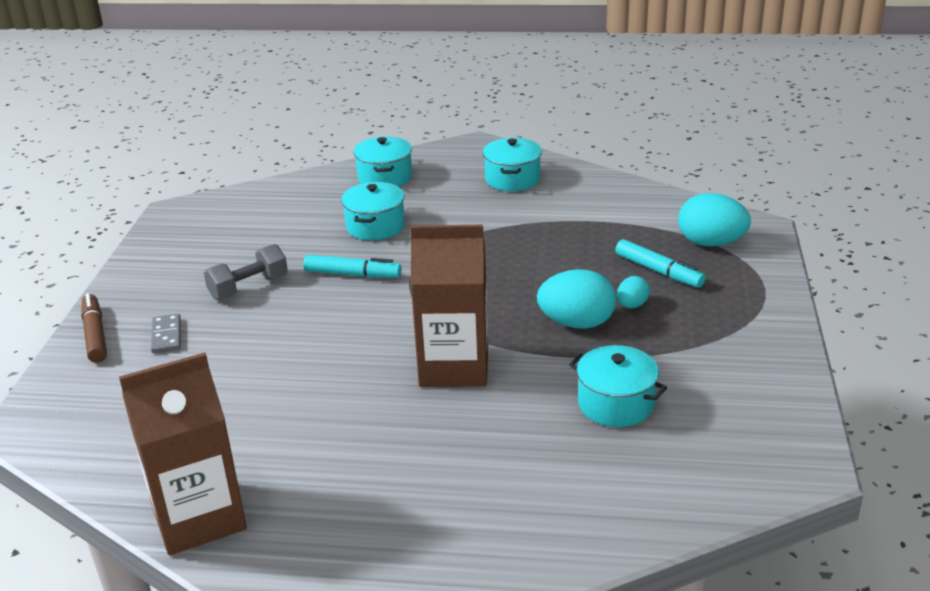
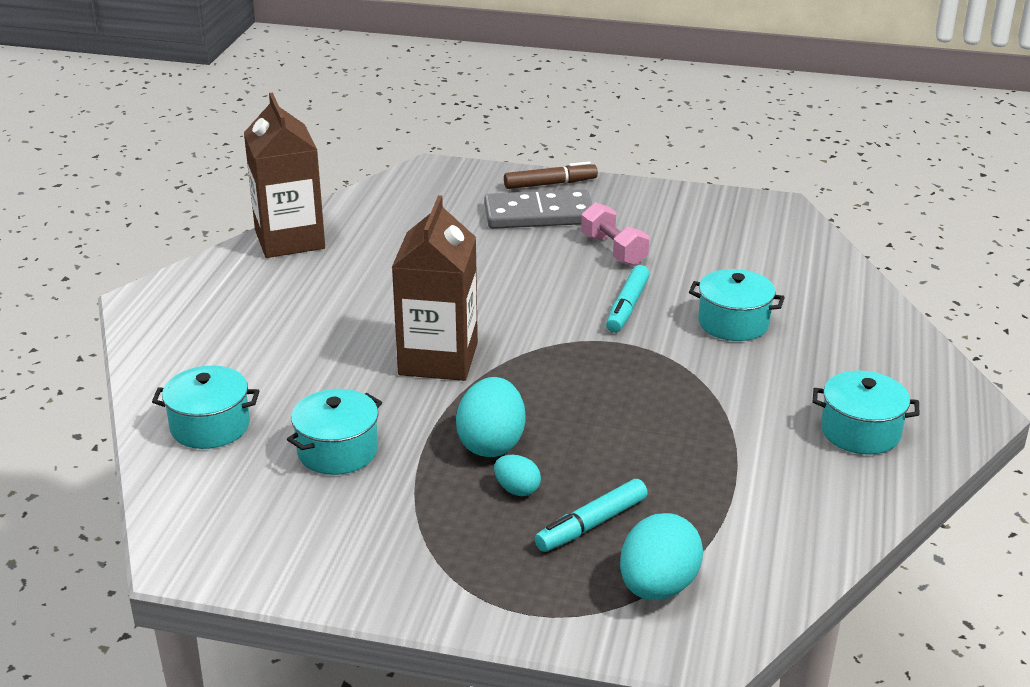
camera: 95 degrees right, 0 degrees up
(166, 336) = (539, 214): grey domino -> grey domino, size x2.04
(248, 287) = (614, 250): grey dumbbell -> pink dumbbell
(385, 177) = (863, 332): turquoise pot -> turquoise pot (210, 426)

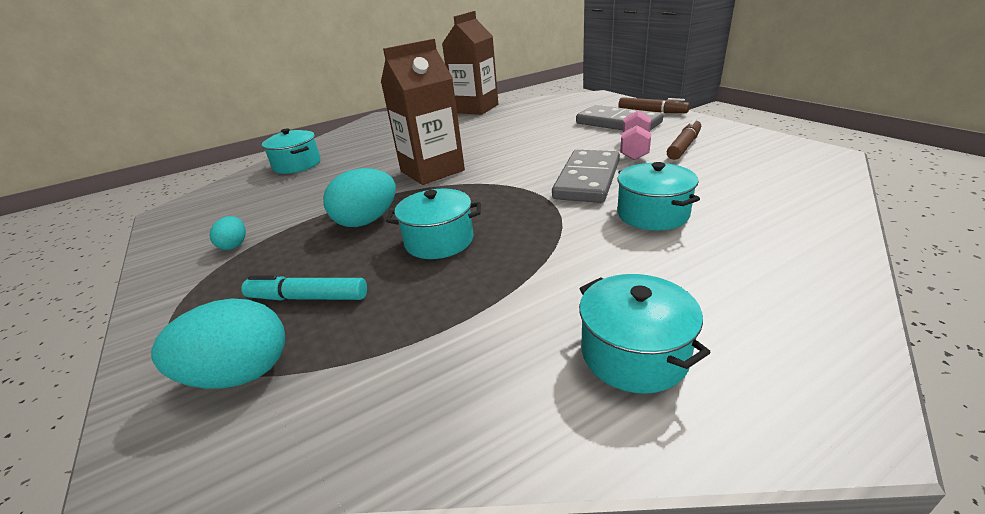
camera: 50 degrees right, 0 degrees up
(337, 451) = (308, 193): turquoise pot -> turquoise pot (439, 241)
(517, 490) = (324, 252): turquoise egg -> turquoise egg (234, 245)
(627, 307) = (587, 180): turquoise marker -> grey domino
(654, 231) = (684, 146): none -> brown marker

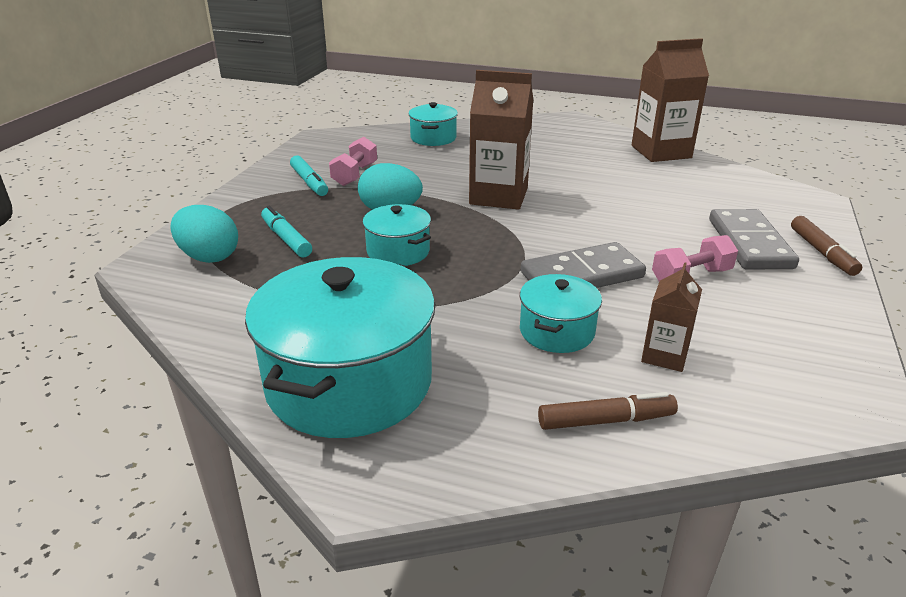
camera: 45 degrees right, 0 degrees up
(234, 245) = (309, 182): turquoise egg -> turquoise marker
(274, 217) = (355, 175): none -> pink dumbbell
(634, 354) = (349, 382): turquoise pot -> turquoise pot, size x1.99
(684, 146) = (744, 304): brown marker -> brown marker (606, 421)
(722, 188) = (664, 355): none -> brown carton

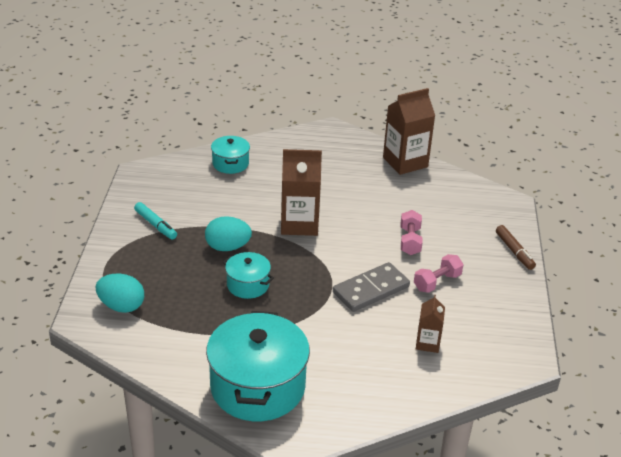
camera: 15 degrees left, 5 degrees up
(286, 239) = (166, 283): turquoise marker -> none
(355, 175) = (186, 213): pink dumbbell -> pink dumbbell (410, 241)
(557, 331) = (365, 335): turquoise pot -> none
(606, 421) = (402, 389): brown marker -> none
(750, 243) = (471, 249): grey domino -> none

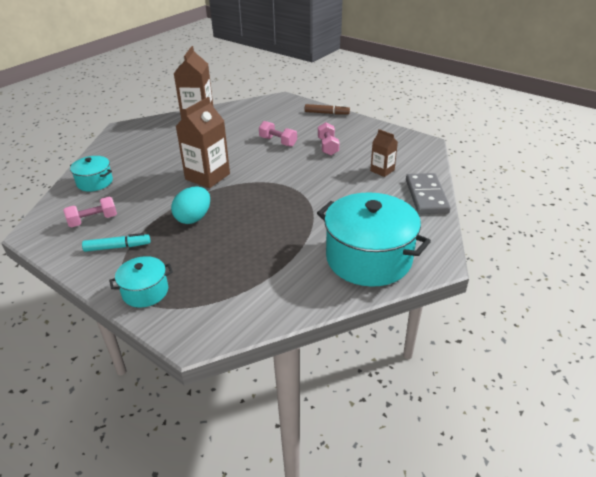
camera: 55 degrees left, 0 degrees up
(121, 306) = (201, 304): turquoise egg -> none
(178, 193) = (93, 220): none -> pink dumbbell
(248, 285) = (249, 223): turquoise pot -> turquoise pot (145, 292)
(371, 289) = (310, 173): grey domino -> grey domino (426, 196)

